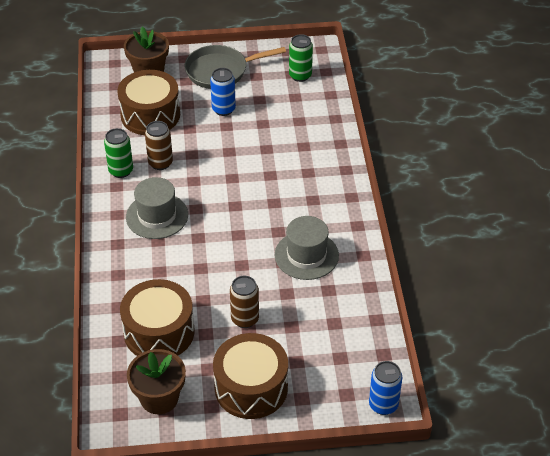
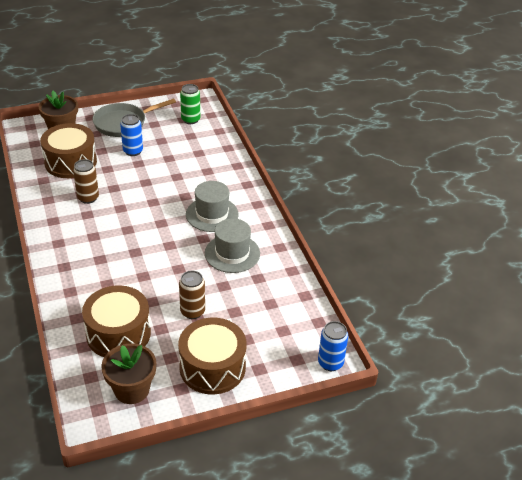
camera: 15 degrees left, 5 degrees down
(121, 171) = (54, 208): green can -> none
(157, 216) = (94, 239): grey hat -> grey hat (212, 214)

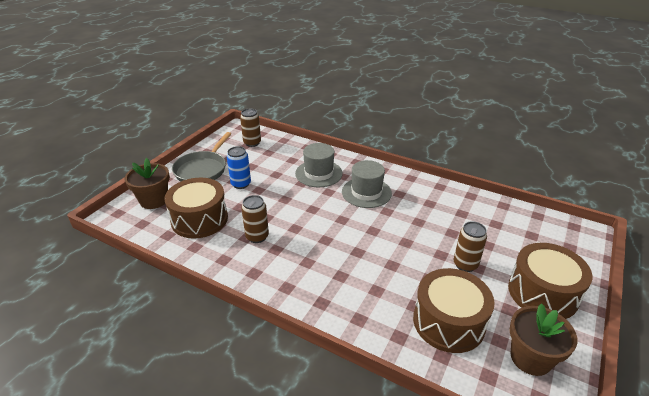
camera: 40 degrees left, 5 degrees down
(190, 120) = (252, 143): green can -> brown can
(232, 253) = (421, 208): grey hat -> grey hat (318, 173)
(330, 363) = (587, 235): blue can -> none

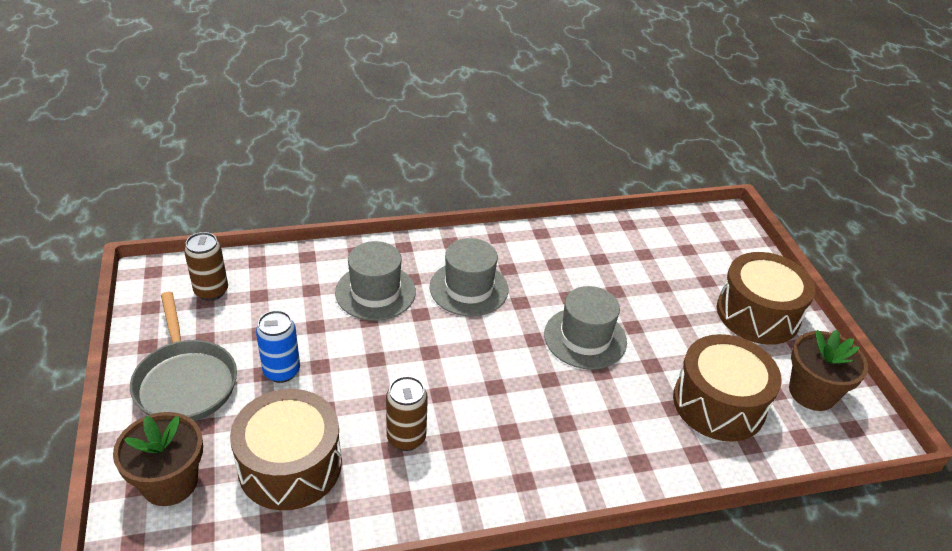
camera: 45 degrees left, 5 degrees up
(403, 245) = (585, 338): none -> grey hat
(465, 264) = (667, 324): brown can -> none

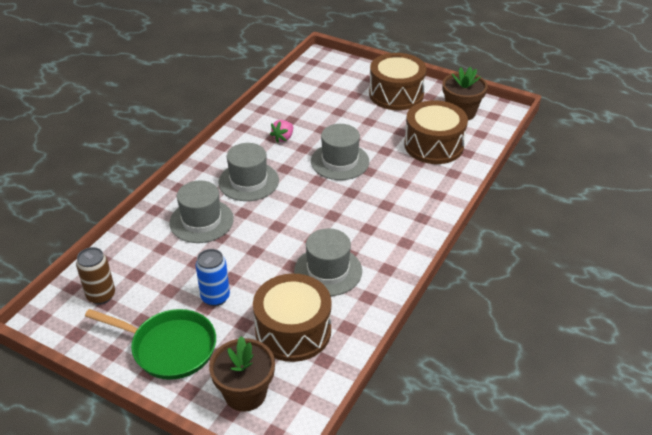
camera: 45 degrees left, 0 degrees up
(185, 381) = (169, 347): grey pan -> green pan
(406, 438) = (328, 271): brown can -> grey hat
(563, 271) = (283, 138): none -> pink strawberry

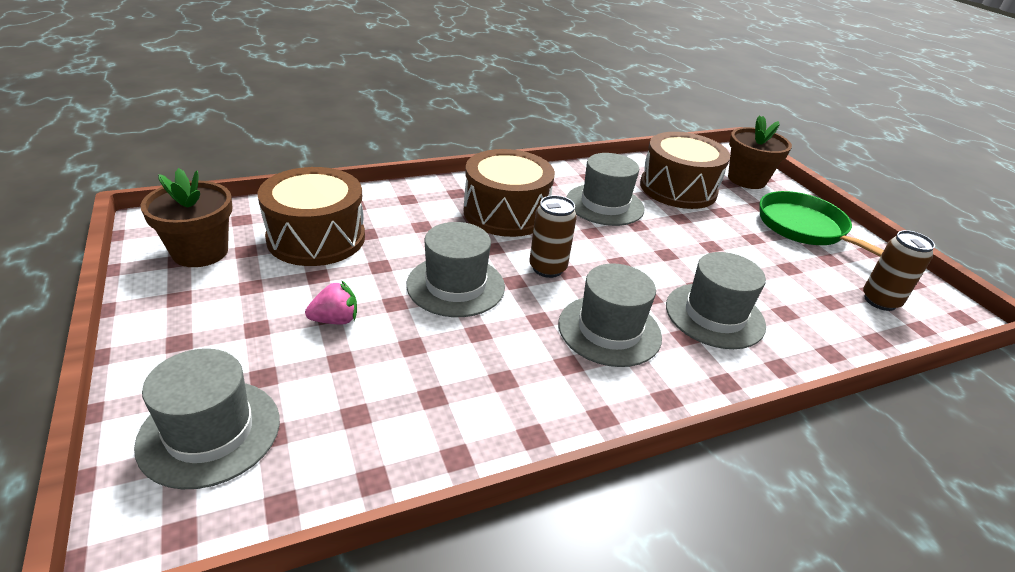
camera: 145 degrees left, 5 degrees down
(215, 297) = (739, 239): blue can -> none
(283, 138) = (488, 367): pink strawberry -> pink strawberry (335, 320)
(310, 197) = (547, 268): none -> brown can
(343, 77) = (210, 432): none -> grey hat
(396, 94) = (209, 332): brown drum -> brown drum (506, 213)

